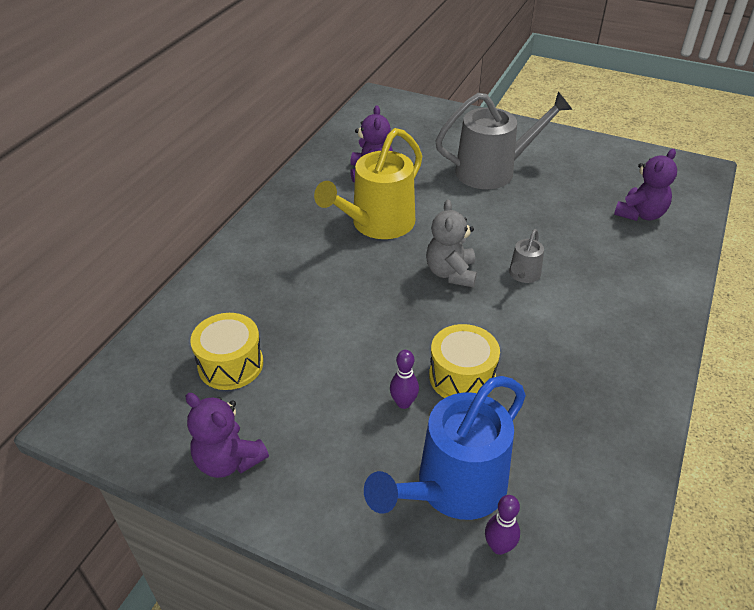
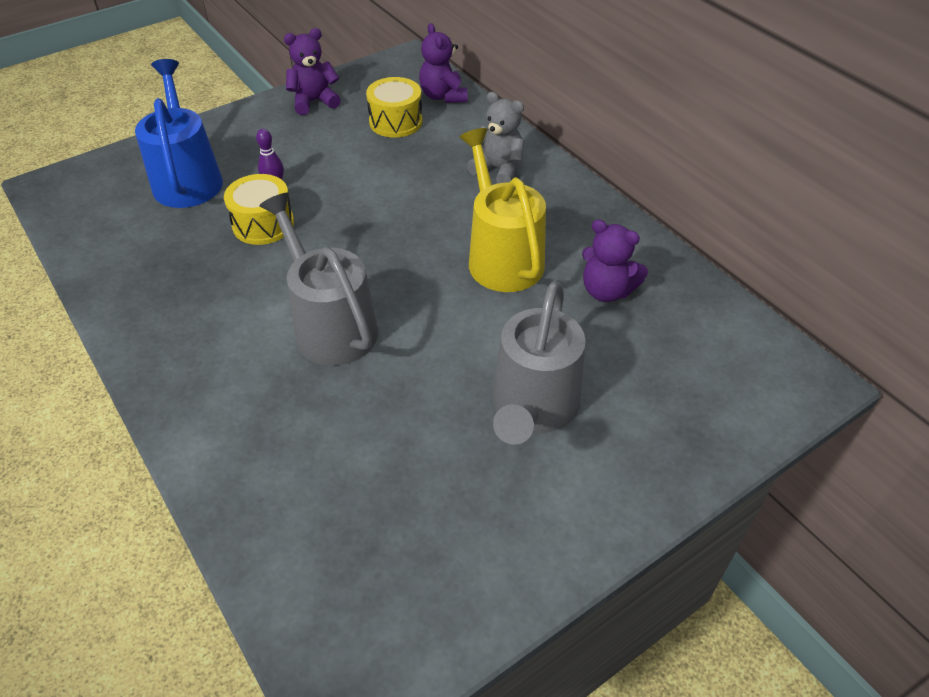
camera: 120 degrees right, 5 degrees up
(451, 273) = (382, 275): grey teddy bear -> grey teddy bear (498, 169)
(499, 546) = (131, 179): purple bowling pin -> none
(523, 275) = (330, 325): grey watering can -> grey watering can, size x2.14
(640, 214) = (323, 511): purple teddy bear -> purple teddy bear (443, 96)

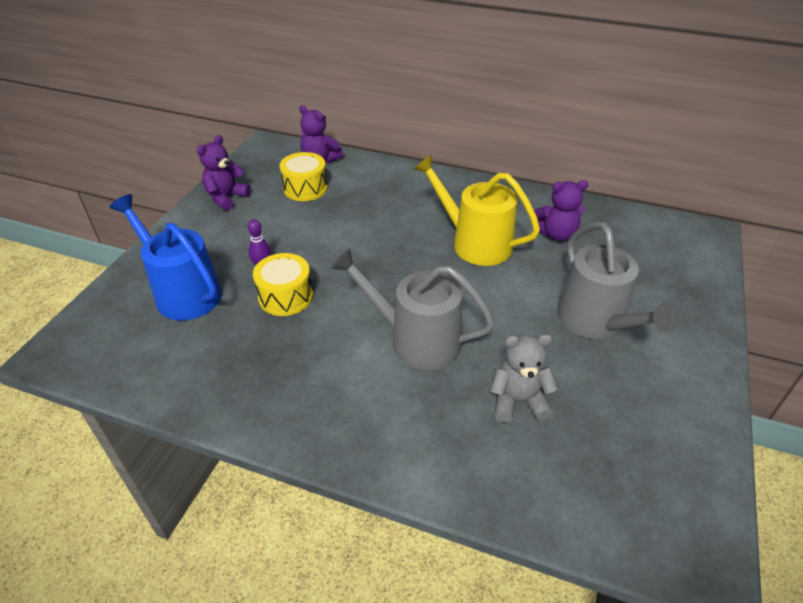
camera: 35 degrees left, 5 degrees down
(498, 169) = (411, 191): grey teddy bear -> grey teddy bear (518, 401)

